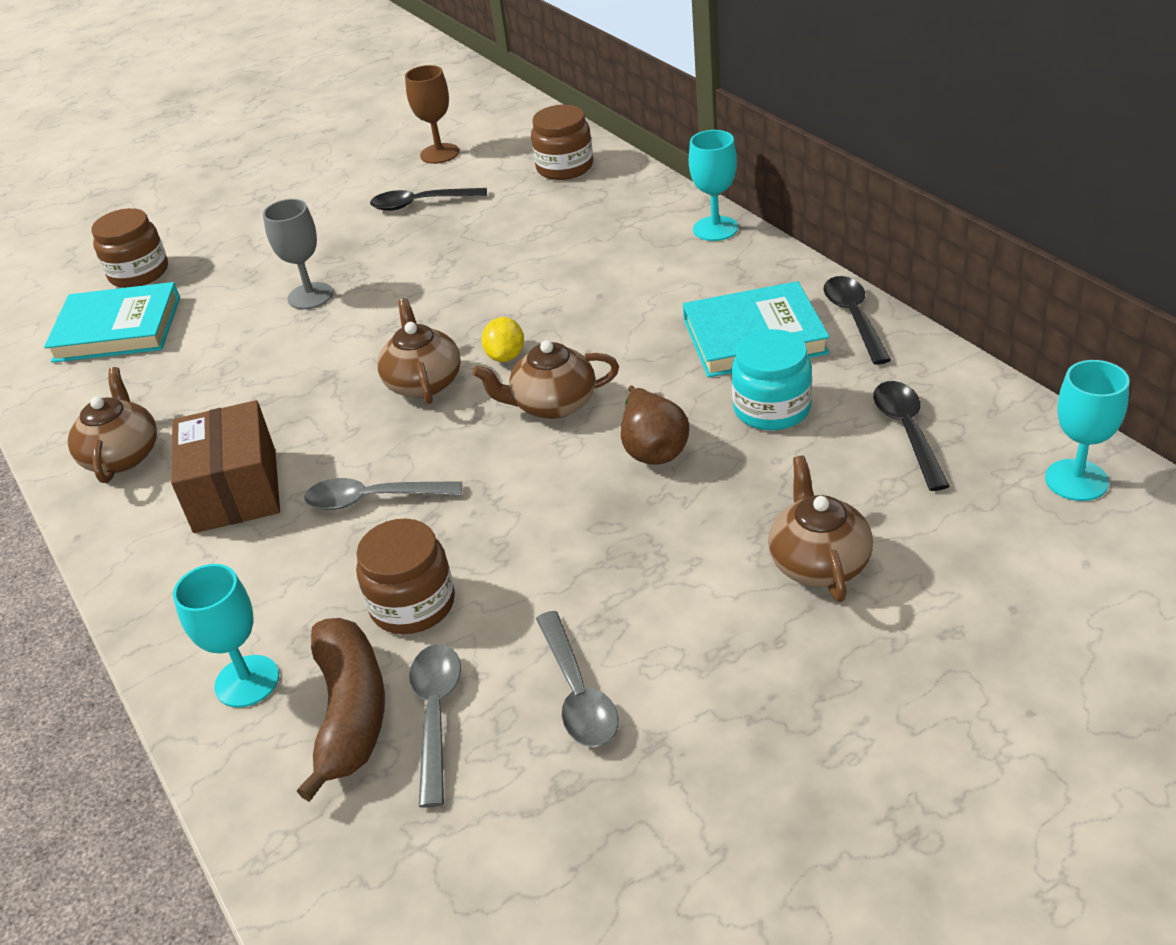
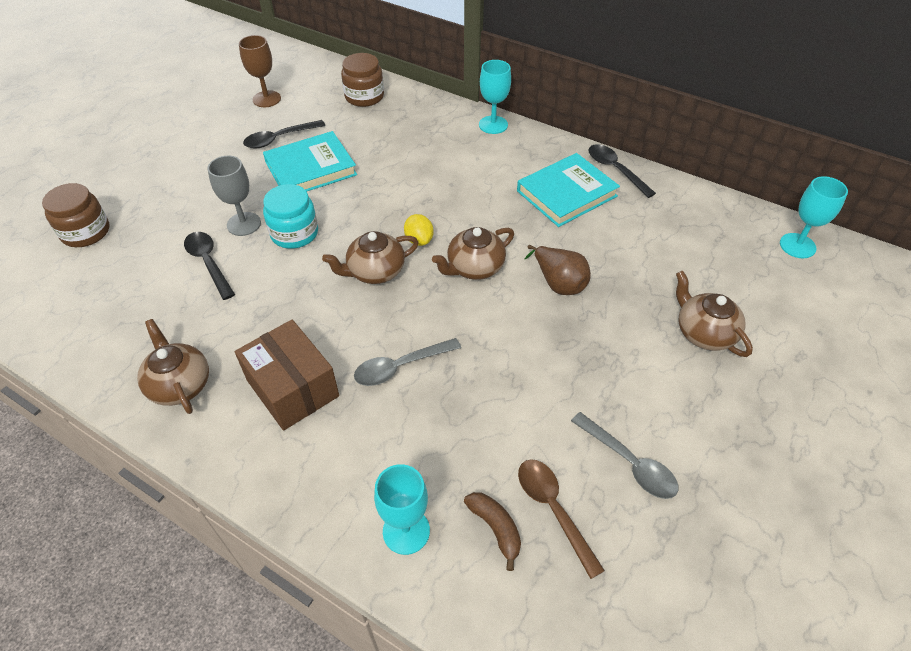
camera: 30 degrees left, 10 degrees up
(117, 329) = (100, 282): turquoise book -> turquoise book (311, 168)
(350, 712) = (495, 528): brown banana -> brown banana, size x0.57
(412, 604) = (482, 435): brown jar -> none
(423, 382) = (375, 271): brown teapot -> brown teapot turned 75 degrees counterclockwise
(436, 716) = (553, 510): grey spoon -> brown spoon
(771, 408) = (609, 239): turquoise jar -> turquoise jar (294, 233)
(907, 432) = (694, 237): black spoon -> black spoon (209, 263)

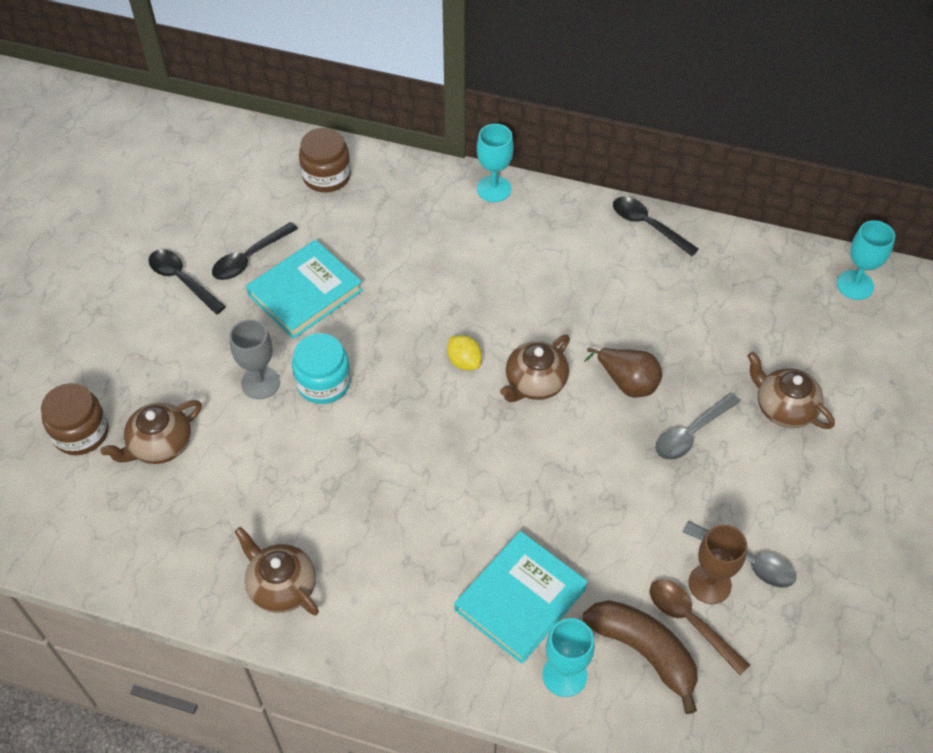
camera: 15 degrees left, 5 degrees up
(209, 263) = (244, 440): black spoon -> black spoon (182, 280)
(266, 99) = (207, 202): brown goblet -> brown goblet (709, 584)
(292, 388) = (399, 562): brown box -> none
(375, 271) = (431, 411): brown teapot -> brown teapot (160, 445)
(400, 367) = (499, 514): grey spoon -> grey spoon (691, 433)
(495, 528) = (644, 652): brown banana -> brown banana, size x1.76
(566, 193) = (604, 268): turquoise book -> turquoise book (520, 599)

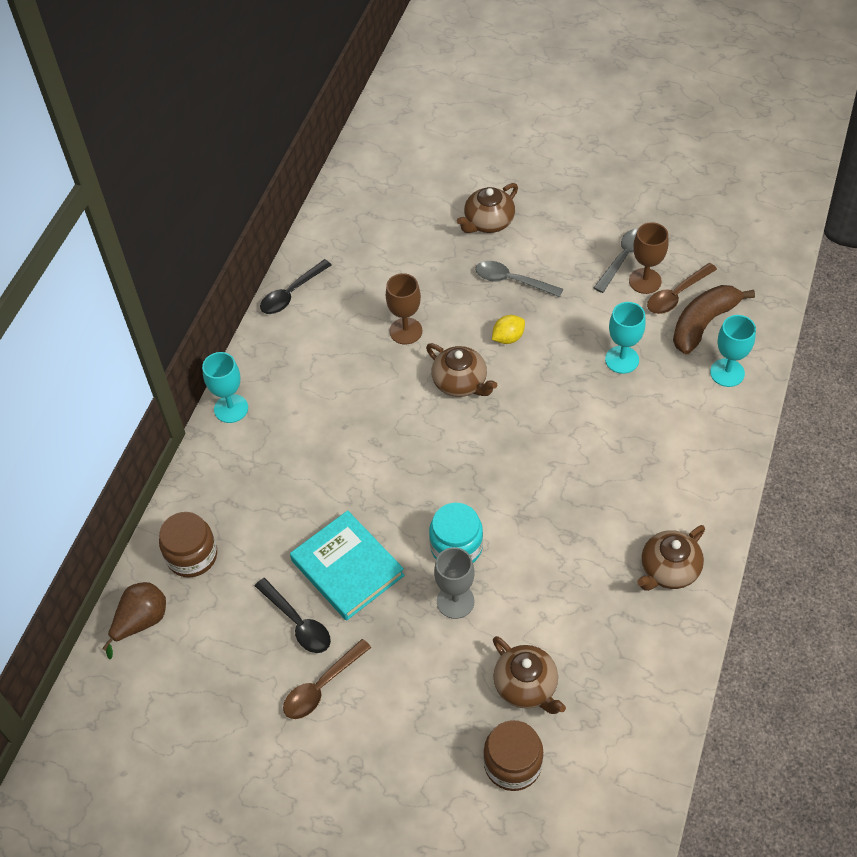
camera: 85 degrees left, 0 degrees up
(182, 280) = (322, 686): black spoon -> brown spoon
(464, 361) = (436, 434): yellow lemon -> yellow lemon (508, 338)
(520, 599) = (667, 399): turquoise book -> none
(604, 329) = (406, 331): none -> brown goblet
(627, 382) = (461, 319): brown pear -> brown pear (141, 622)
(691, 433) = (512, 281): grey spoon -> grey spoon turned 150 degrees clockwise
(855, 285) = (370, 166): turquoise goblet -> turquoise goblet (622, 359)

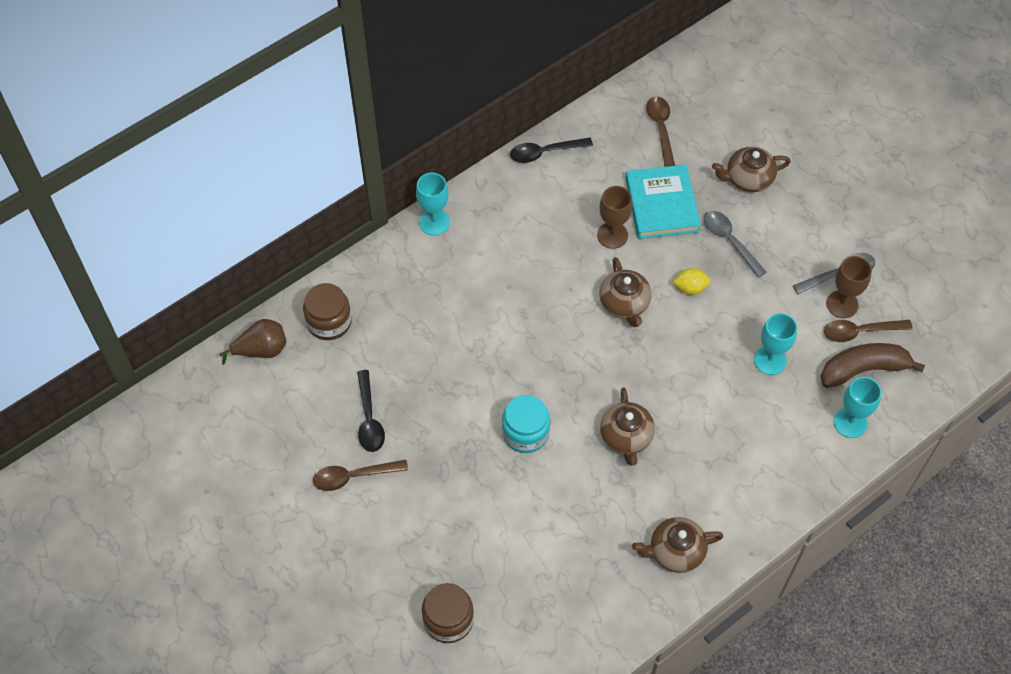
camera: 30 degrees right, 5 degrees up
(347, 568) = (433, 399): turquoise book -> turquoise book (661, 205)
(381, 220) = (661, 129): none -> brown spoon
(455, 601) = (494, 474): grey goblet -> none
(526, 686) = (500, 570): brown teapot -> brown teapot (626, 437)

